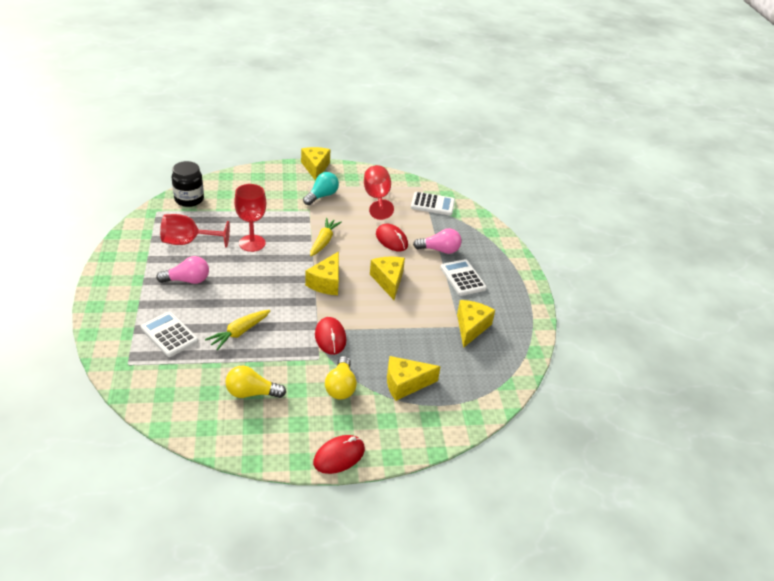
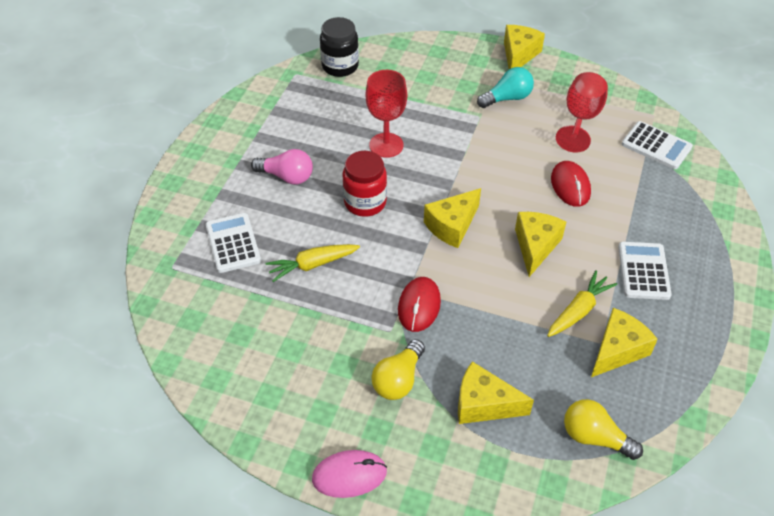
camera: 30 degrees right, 10 degrees up
(188, 242) = (311, 124): red goblet -> none
(251, 393) = (288, 351): yellow light bulb -> yellow light bulb (594, 437)
(256, 283) = (365, 202): none -> red jar
(324, 241) = (477, 165): yellow carrot -> yellow carrot (578, 311)
(339, 456) = (349, 475): red mouse -> pink mouse
(439, 250) = (631, 219): pink light bulb -> none

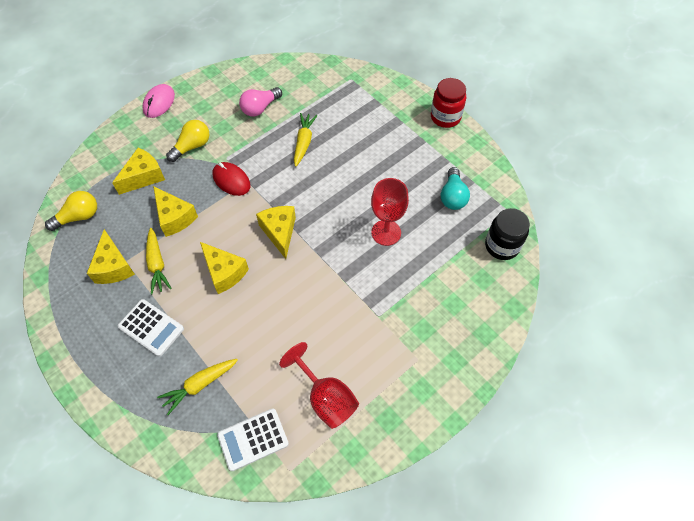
camera: 120 degrees right, 10 degrees up
(233, 243) = (350, 111): white calculator -> none
(287, 176) = (391, 160): pink light bulb -> pink light bulb (260, 108)
(365, 202) = (337, 193): red jar -> red jar (445, 117)
(398, 380) = (192, 146): yellow light bulb -> yellow light bulb turned 75 degrees clockwise
(507, 98) = (388, 352): turquoise light bulb -> turquoise light bulb (452, 196)
(518, 55) = (443, 402): yellow cheese -> yellow cheese (175, 217)
(570, 186) = (260, 334): red mouse -> none
(653, 203) = (200, 385): none -> yellow carrot

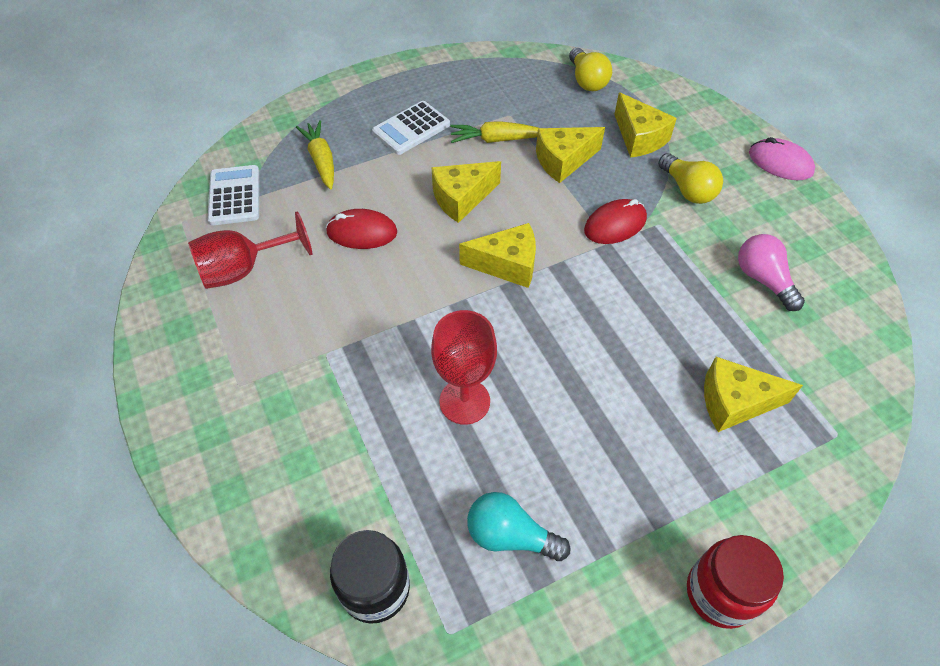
camera: 105 degrees right, 5 degrees down
(114, 267) = (505, 105): yellow cheese -> yellow cheese (734, 402)
(271, 328) = (362, 232): none -> red mouse
(304, 142) = (678, 326): yellow carrot -> none

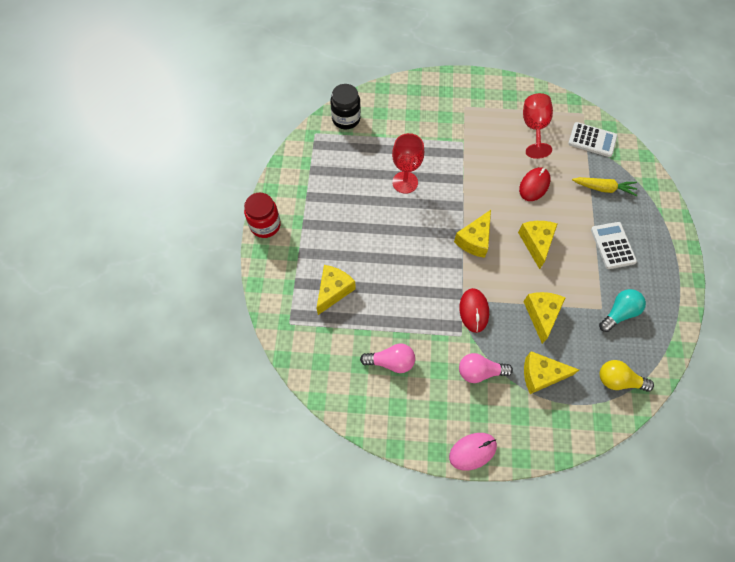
camera: 120 degrees right, 10 degrees up
(496, 139) = (580, 287): yellow carrot -> none
(510, 535) = (335, 169): turquoise light bulb -> turquoise light bulb (619, 313)
(687, 190) = (479, 371): yellow light bulb -> pink light bulb

